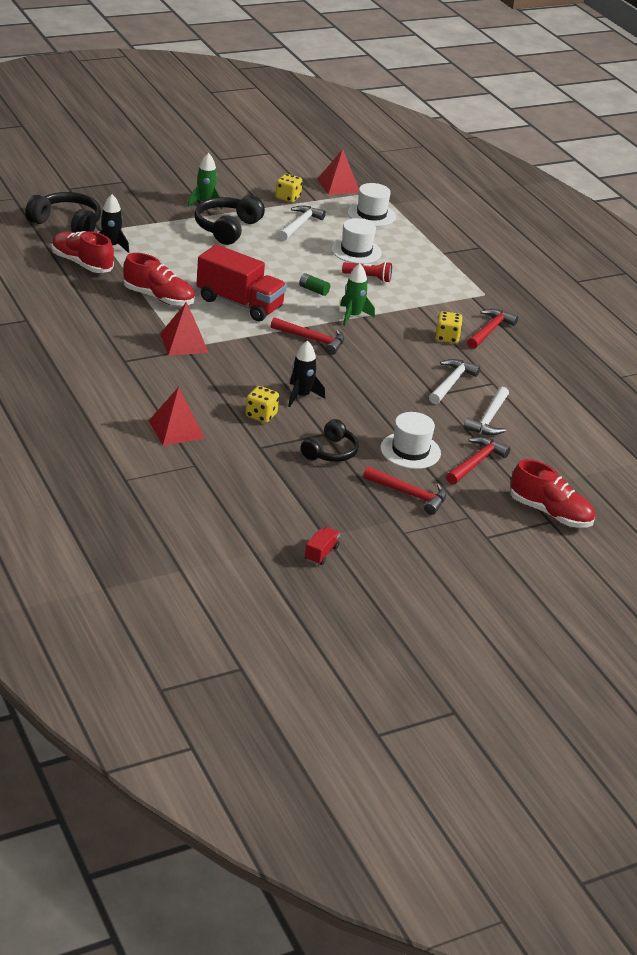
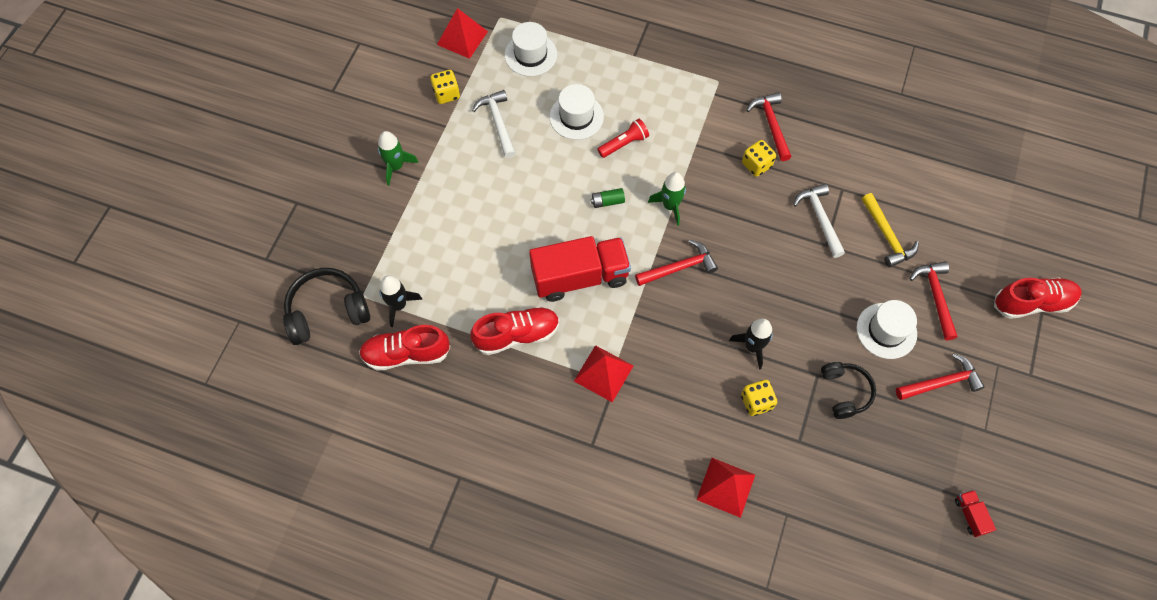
camera: 40 degrees left, 30 degrees up
(227, 228) = (453, 185): black headphones -> none
(489, 419) = (887, 236): white hammer -> yellow hammer

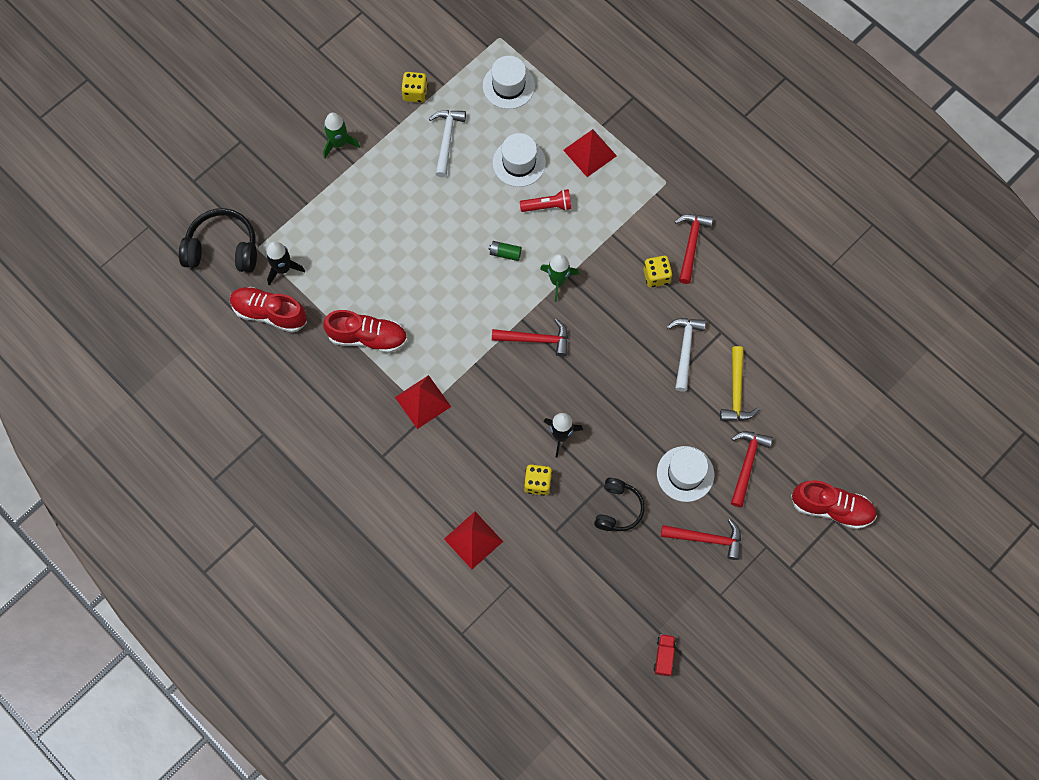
camera: 25 degrees right, 5 degrees up
(462, 38) = (455, 44): red pyramid -> red pyramid (590, 152)
(580, 277) = (446, 310): red truck -> none

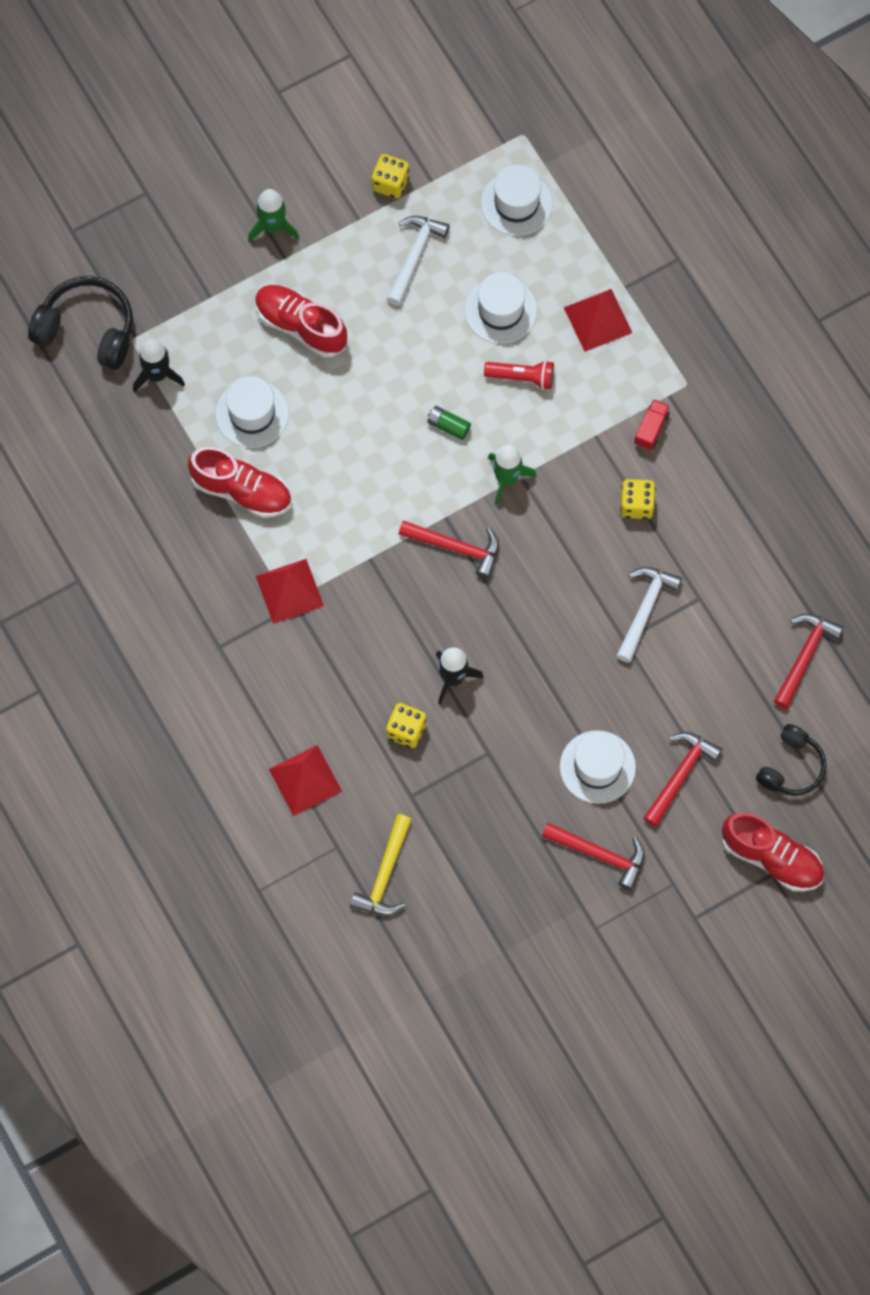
camera: 15 degrees right, 0 degrees up
(269, 313) = (125, 428): red shoe -> red shoe (300, 326)
(360, 279) = (252, 414): none -> white hat
(618, 509) = (498, 789): black headphones -> black headphones (791, 767)
(664, 656) = (502, 984): red truck -> red truck (651, 429)
(691, 244) = (695, 474): red hammer -> red hammer (805, 656)
(736, 392) = (695, 680): yellow hammer -> yellow hammer (385, 875)

